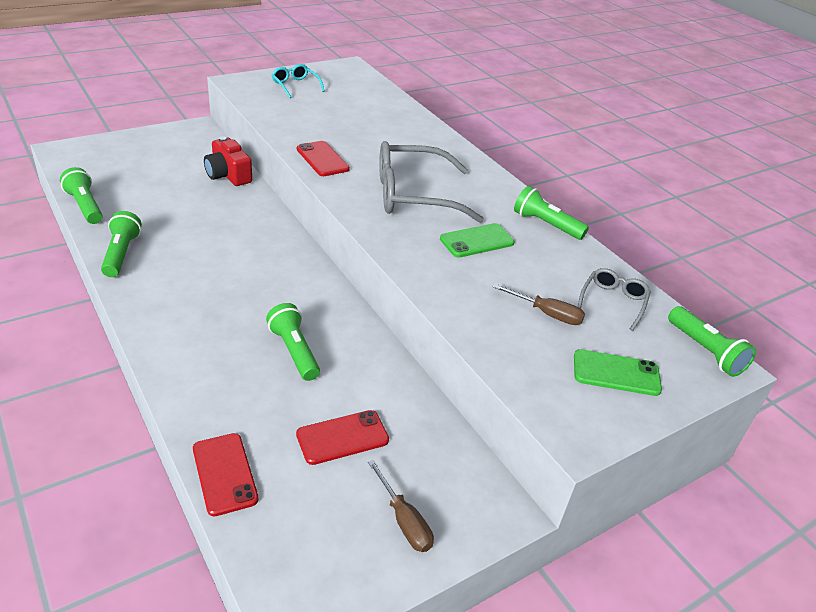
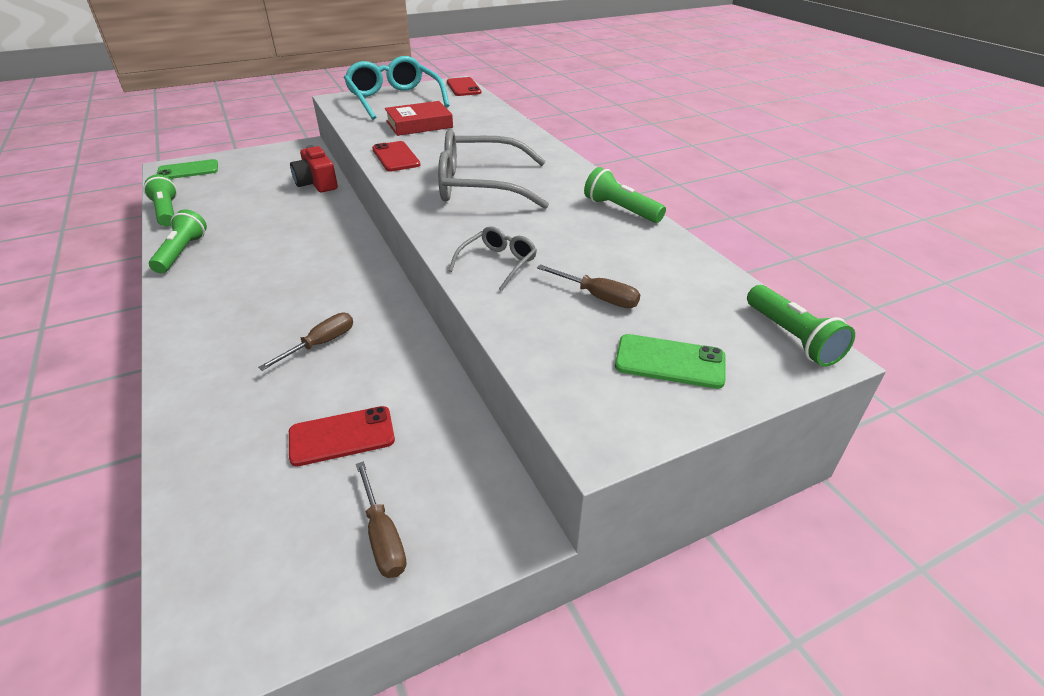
camera: 10 degrees right, 0 degrees up
(224, 474) = (192, 474): red phone -> red phone (463, 87)
(294, 351) = (321, 344): green flashlight -> brown screwdriver
(295, 86) = (394, 100): turquoise glasses -> turquoise glasses, size x2.02
(331, 119) = (419, 124): none -> red book
(477, 241) = (536, 226): green phone -> green phone (188, 170)
(613, 302) = (682, 284): grey glasses -> grey glasses (497, 263)

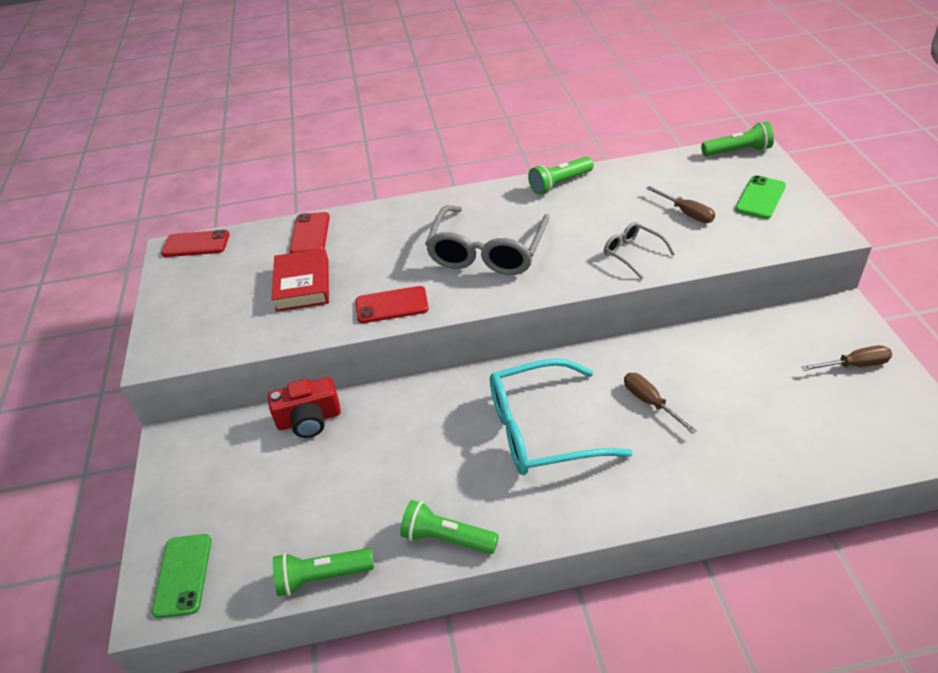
camera: 70 degrees left, 5 degrees up
(342, 436) = (765, 386): red phone -> red phone (310, 234)
(394, 100) = (200, 303): turquoise glasses -> turquoise glasses (542, 429)
(598, 297) = (686, 213): brown screwdriver -> brown screwdriver turned 90 degrees clockwise

